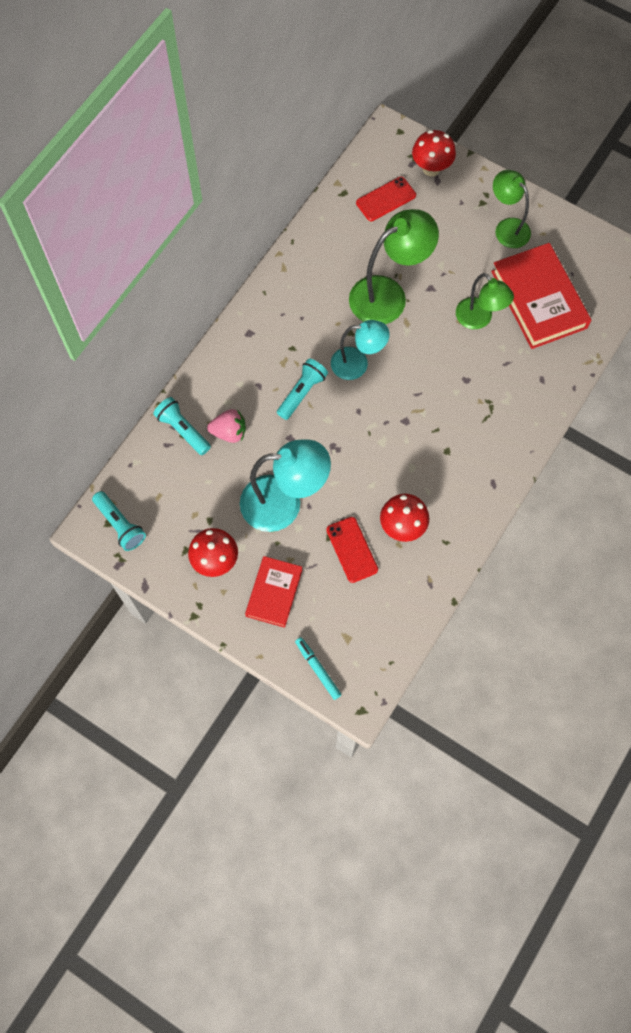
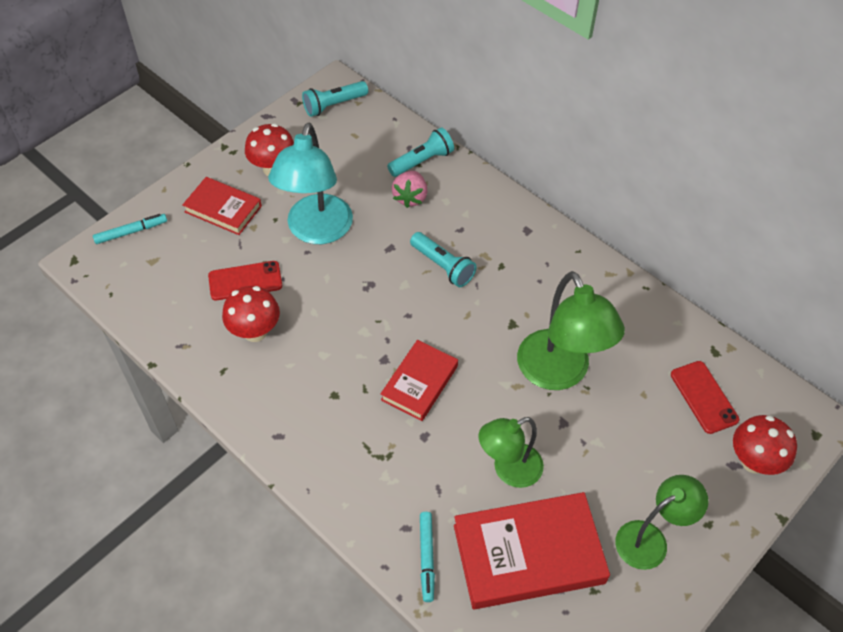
camera: 100 degrees right, 15 degrees down
(357, 364) = (469, 324): turquoise lamp -> none
(421, 391) = (419, 383): none -> red book
(560, 362) = (427, 558): none -> turquoise marker

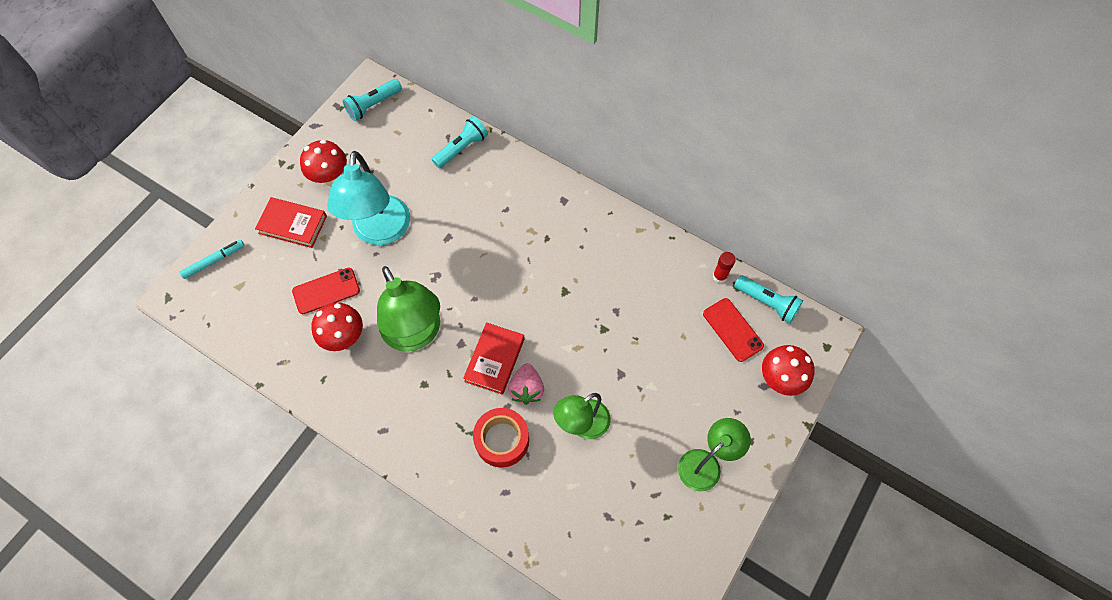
camera: 10 degrees left, 10 degrees up
(410, 197) = (457, 185): pink strawberry -> pink strawberry (526, 389)
(412, 470) = (502, 440): none -> red tape
(427, 558) = (527, 515): turquoise marker -> none
(443, 266) = (497, 247): turquoise flashlight -> turquoise flashlight (767, 302)
(528, 554) = (609, 496): red book -> none
(559, 373) = (611, 330): green lamp -> green lamp (416, 335)
(696, 337) = (719, 276): none -> red glue stick

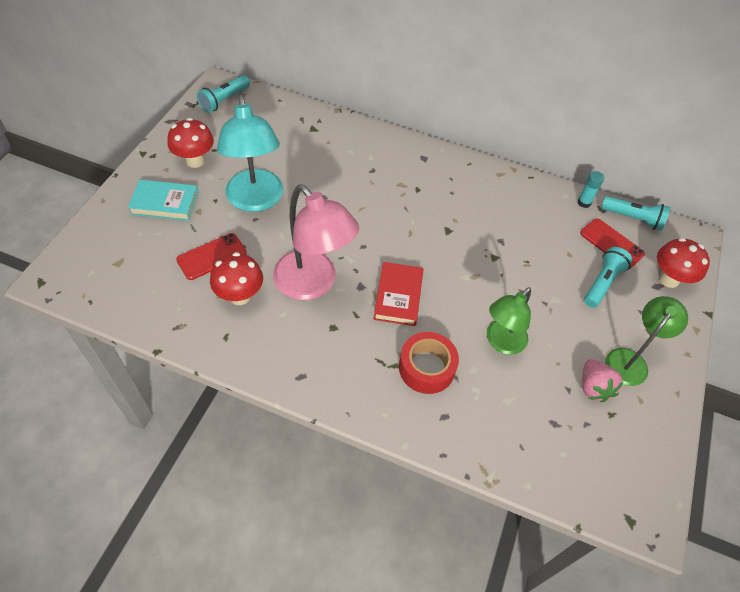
camera: 15 degrees left, 10 degrees down
(214, 261) = (87, 243): turquoise marker -> none
(293, 224) = (165, 203): red book -> turquoise book
(416, 335) = (313, 284): green lamp -> pink lamp
(461, 148) = (317, 126): turquoise flashlight -> turquoise flashlight (602, 283)
(526, 389) = (437, 318): pink strawberry -> pink strawberry (593, 387)
(719, 276) = (584, 202): red glue stick -> turquoise glue stick

